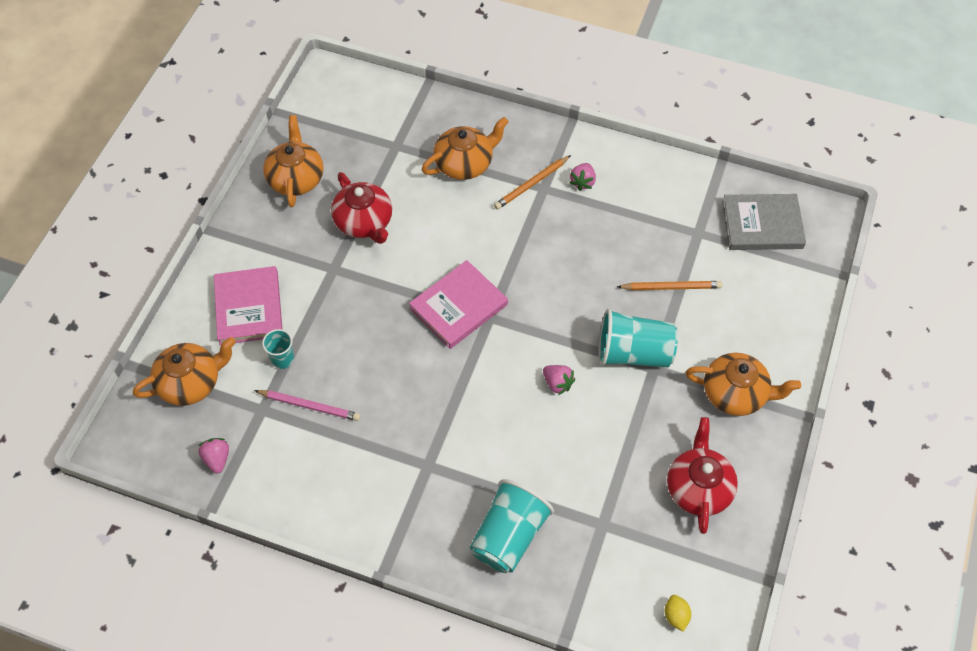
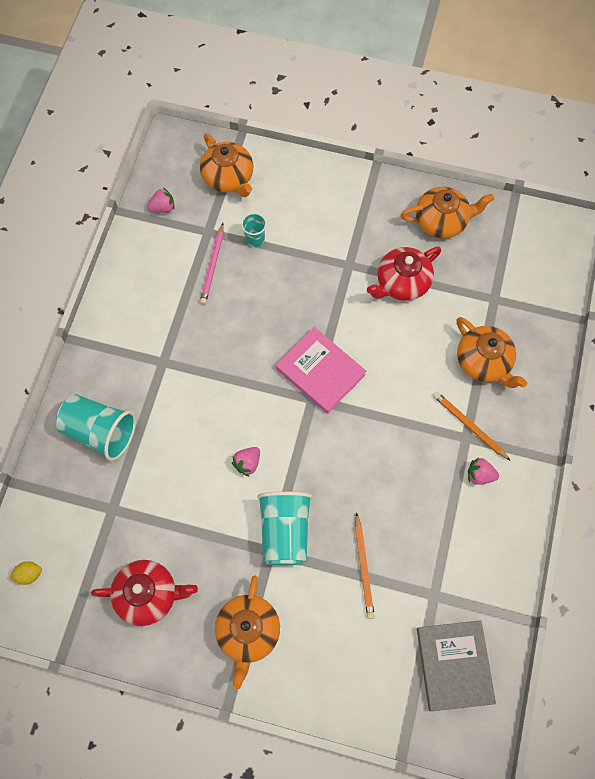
camera: 85 degrees right, 10 degrees up
(249, 308) = (302, 207): pink book -> none

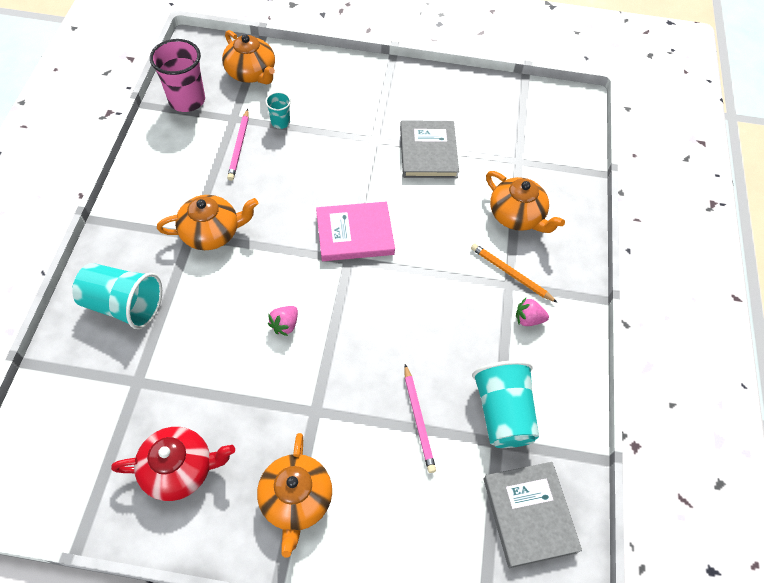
camera: 10 degrees left, 10 degrees down
(29, 574) = (40, 459): yellow lemon -> none
(163, 208) = (187, 100): pink strawberry -> pink cup
(285, 531) = (330, 390): turquoise cup -> turquoise cup (502, 413)
(320, 372) = (355, 234): pink book -> pink book turned 45 degrees counterclockwise
(363, 567) = (418, 419): orange pencil -> pink pencil
(402, 283) = (428, 152): red teapot -> grey book
(442, 221) = (460, 99): orange teapot -> orange teapot (212, 233)

